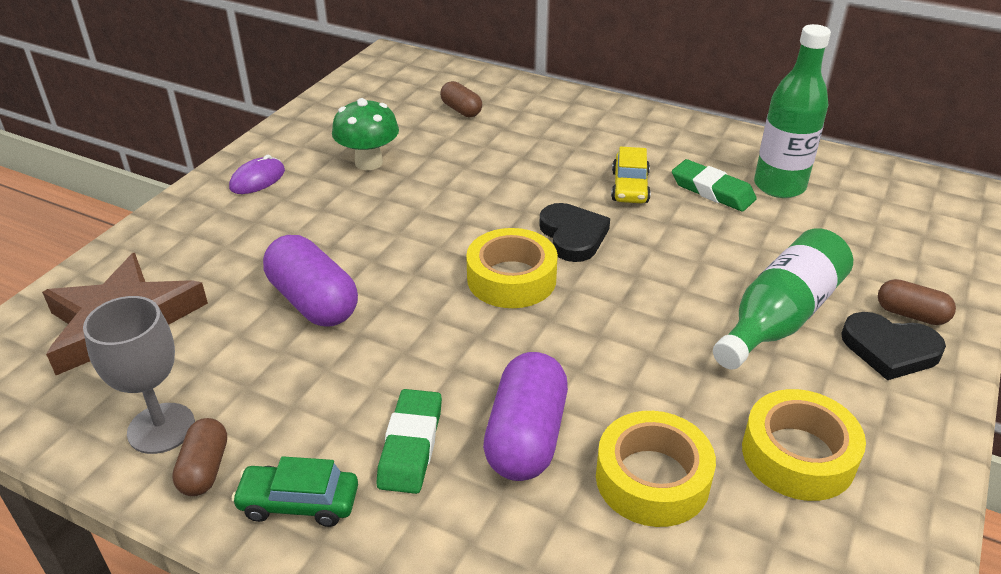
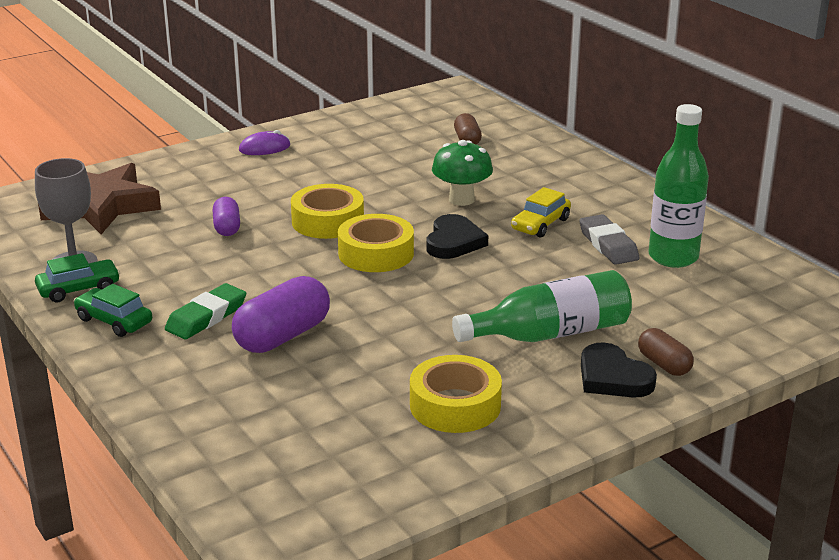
camera: 30 degrees right, 10 degrees down
(205, 469) = (79, 289): brown capsule -> green car
(313, 302) = (227, 227): purple capsule -> purple capsule, size x0.57
(369, 162) = (355, 157): green mushroom -> green mushroom (461, 199)
(652, 479) = (338, 382): yellow tape -> yellow tape (327, 221)
(712, 191) = (608, 245): green eraser -> grey eraser

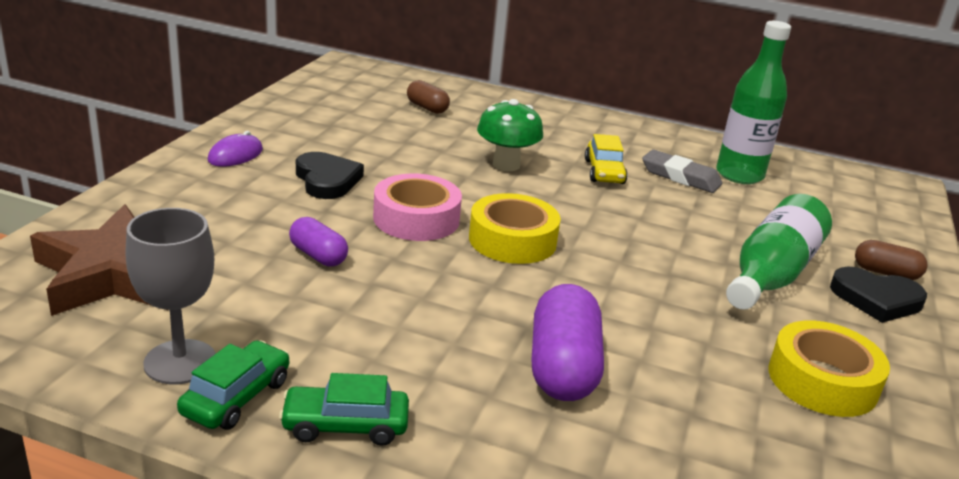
camera: 40 degrees left, 0 degrees up
(206, 317) = (449, 375): green eraser -> none
(327, 221) = (416, 219): yellow tape -> pink tape
(454, 242) = (562, 208): black heart -> black heart (327, 180)

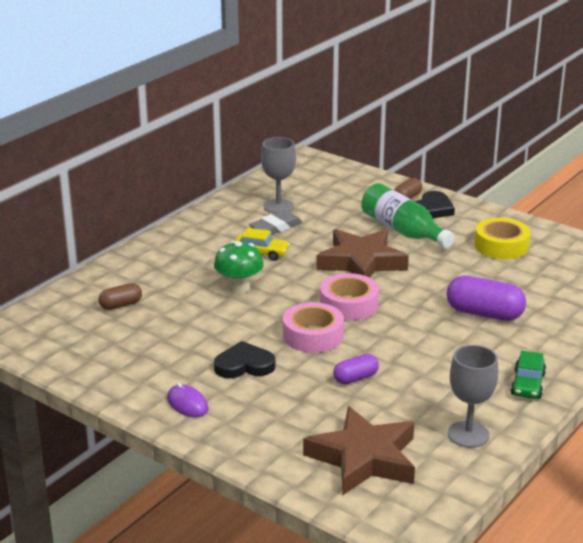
camera: 70 degrees left, 0 degrees up
(236, 397) = (502, 416): green car -> none
(512, 240) = (349, 305): yellow tape -> pink tape
(641, 243) = (361, 262): none -> brown star
(739, 175) = (278, 206): green bottle -> grey goblet

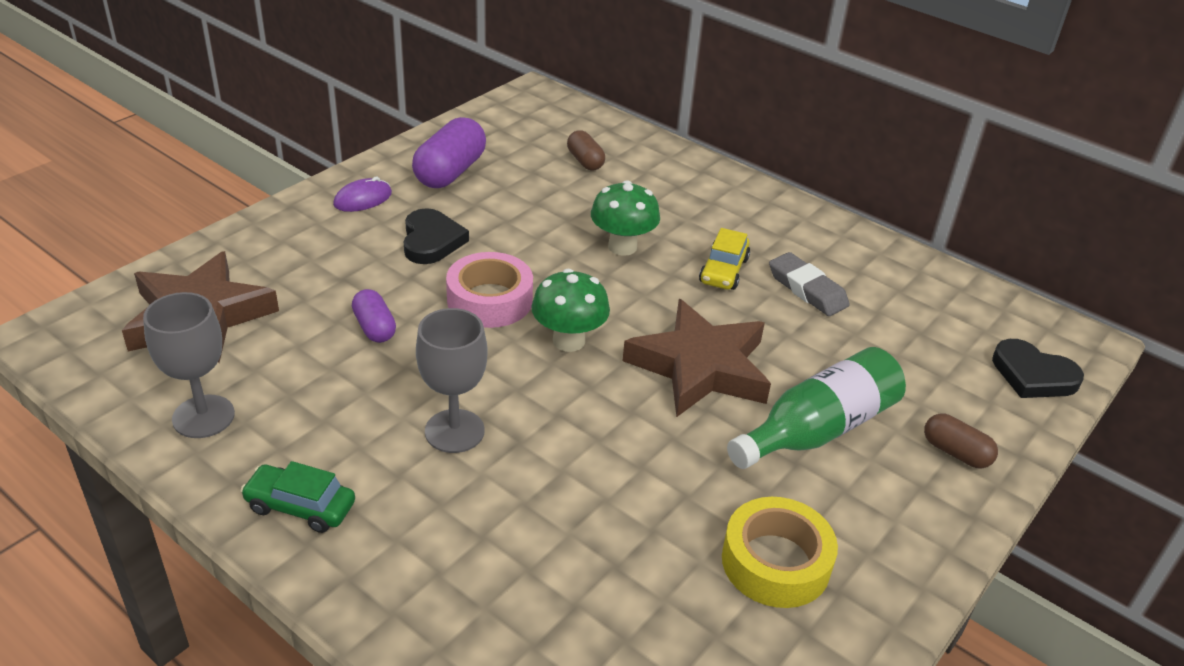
camera: 90 degrees right, 10 degrees up
(278, 206) = (880, 297): grey goblet -> grey goblet (454, 431)
(349, 305) = (568, 341): pink tape -> green mushroom
(432, 209) = (916, 482): black heart -> black heart (1033, 375)
(484, 313) = (524, 491): purple capsule -> purple capsule (450, 172)

